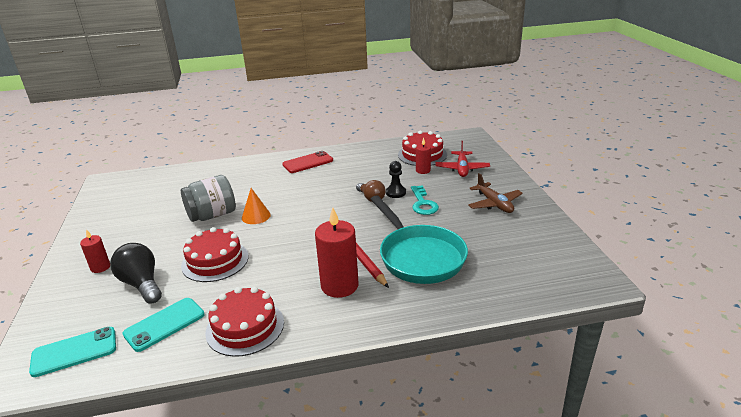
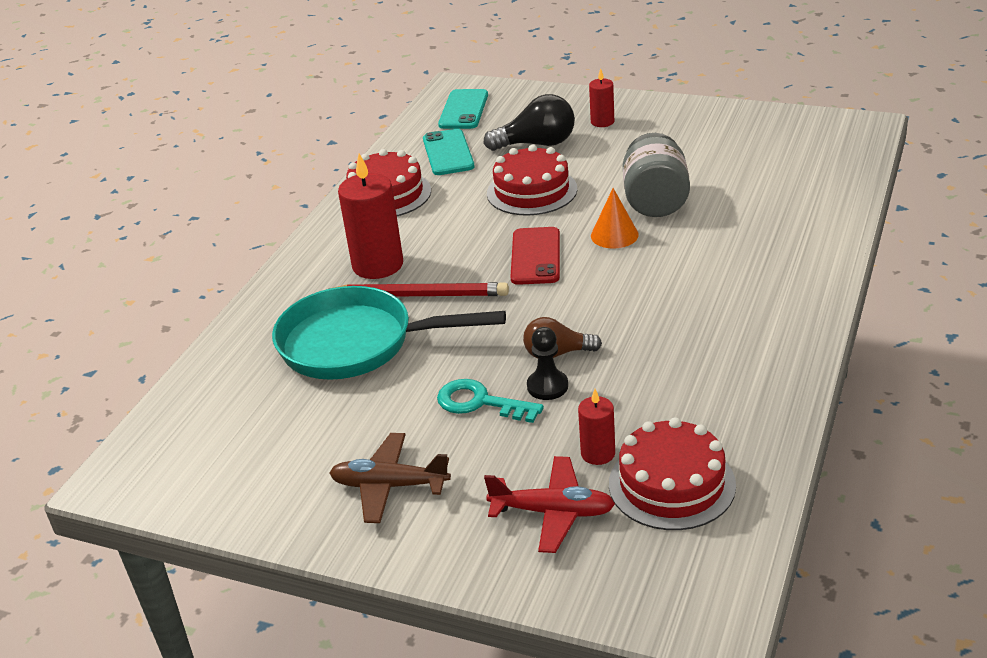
camera: 125 degrees right, 5 degrees up
(308, 162) = (767, 321): red phone -> red phone (535, 256)
(462, 169) = (552, 512): red plane -> red plane turned 150 degrees clockwise

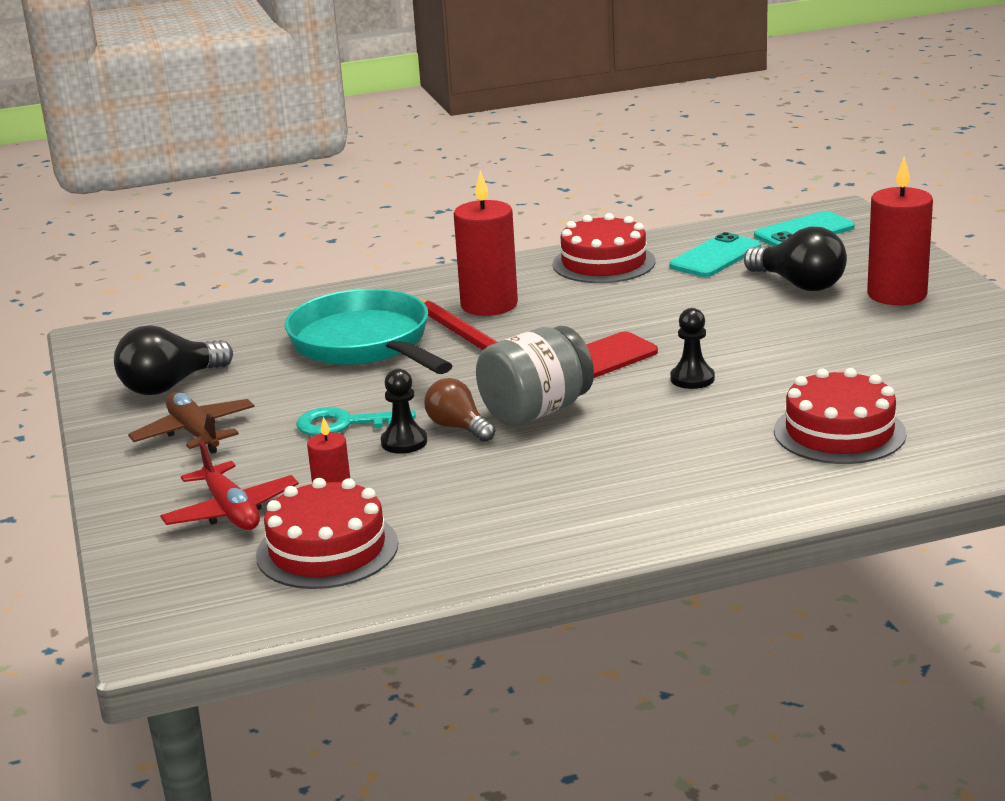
camera: 50 degrees right, 10 degrees down
(279, 469) = (171, 385): none -> black light bulb
(480, 402) = (346, 424): turquoise key -> turquoise key turned 75 degrees counterclockwise
(532, 191) = (709, 315): red cake -> red cake (839, 432)
(602, 122) = (897, 294): red candle -> red candle, size x1.87
(614, 235) = (692, 379): orange cone -> black pawn
(655, 201) = (786, 374): grey jar -> grey jar (536, 411)

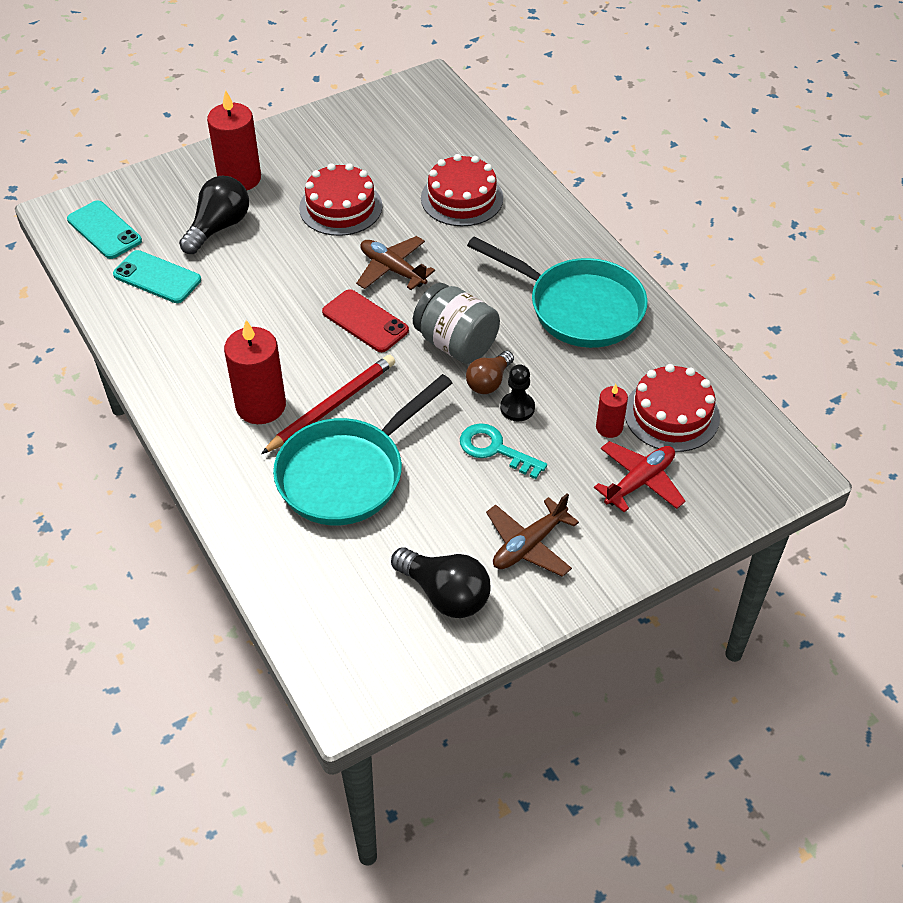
camera: 105 degrees left, 25 degrees up
(346, 424) = (495, 449): turquoise key -> turquoise key turned 135 degrees clockwise
(570, 501) = (578, 307): none -> turquoise pan
(604, 263) = (167, 345): red cake -> red cake (340, 207)
(692, 379) = (392, 269): black pawn -> brown plane

